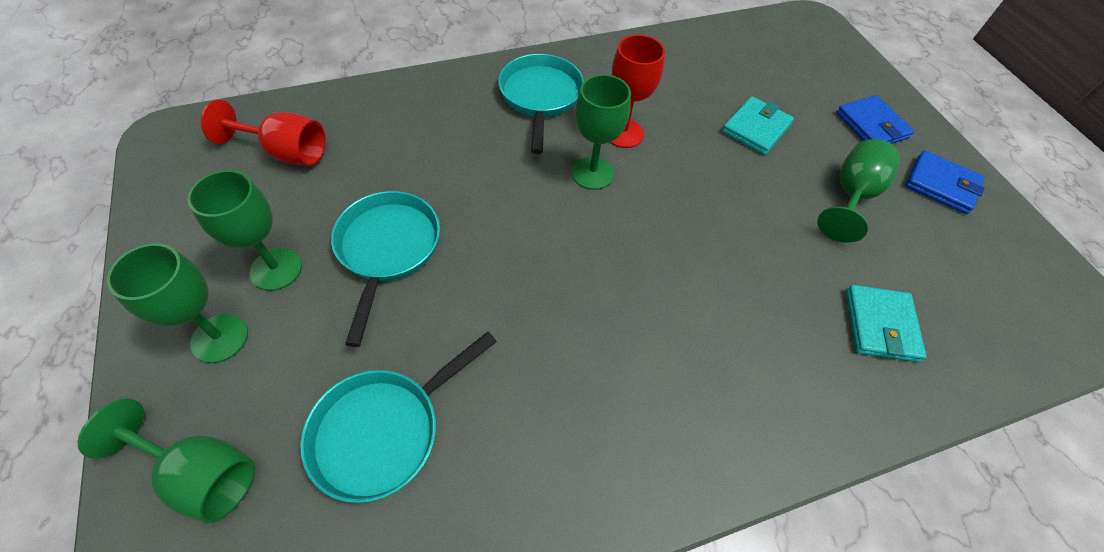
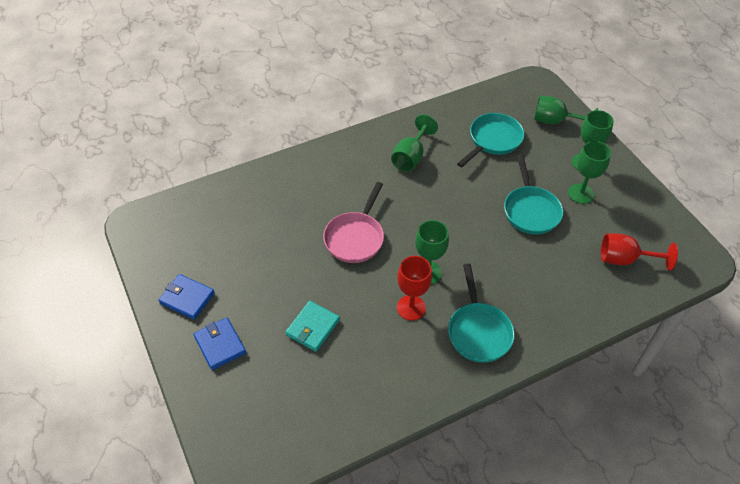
camera: 175 degrees right, 5 degrees down
(702, 241) = (355, 237): none -> pink pan
(851, 196) = (255, 280): green goblet -> green goblet (411, 157)
(880, 325) = (261, 205): turquoise wallet -> none

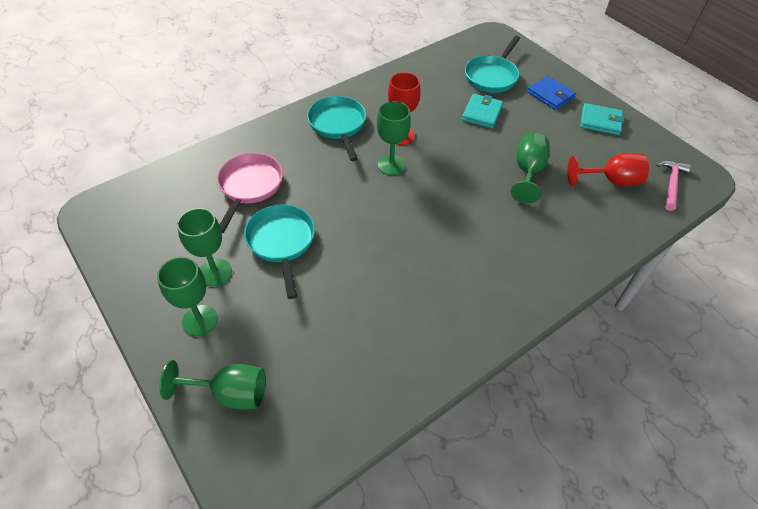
camera: 170 degrees right, 0 degrees up
(170, 218) = (671, 184): none -> pink hammer
(187, 298) = (600, 121): blue wallet -> turquoise wallet
(355, 237) = (473, 188): pink pan -> pink pan (249, 186)
(411, 157) = (439, 296): green goblet -> green goblet (528, 172)
(493, 140) = (328, 340): turquoise pan -> turquoise pan (492, 76)
(625, 259) = (183, 201): red goblet -> red goblet (610, 181)

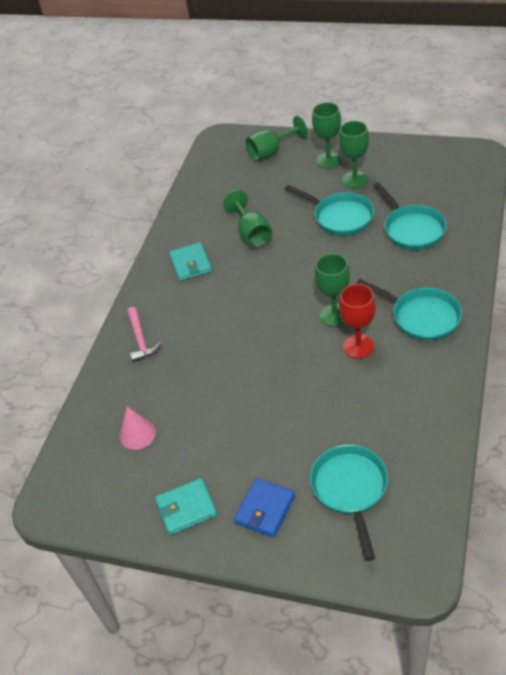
camera: 150 degrees right, 5 degrees down
(249, 186) = (412, 229): pink pan -> turquoise pan
(482, 113) = (313, 426): turquoise wallet -> turquoise wallet (190, 264)
(528, 172) = (217, 390): green goblet -> green goblet (252, 234)
(550, 95) = (265, 509): blue wallet -> blue wallet turned 75 degrees counterclockwise
(610, 181) = (137, 434): red goblet -> pink cone
(671, 184) = (78, 471): pink hammer -> pink hammer (140, 339)

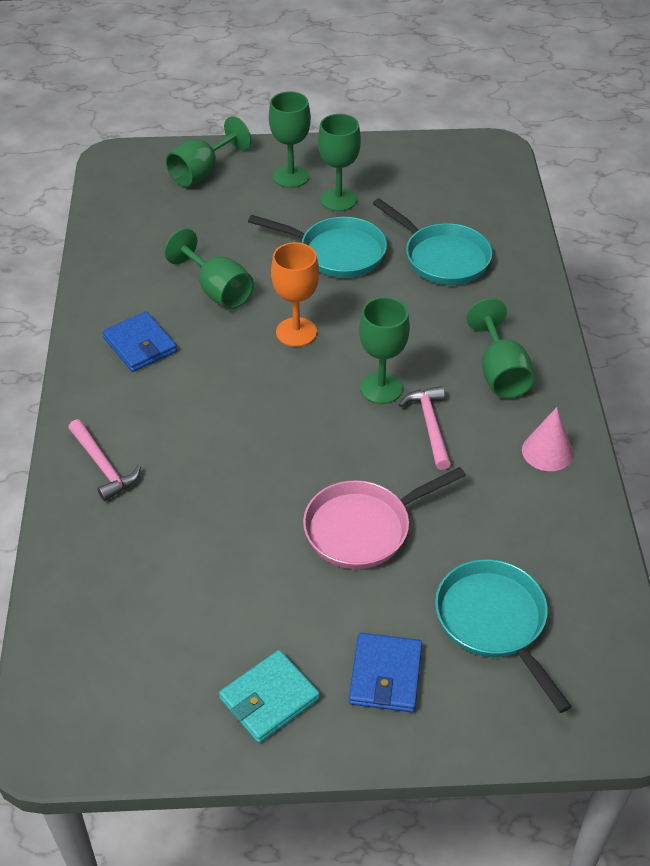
camera: 25 degrees left, 0 degrees up
(137, 434) = (151, 606): pink cone -> pink cone (547, 451)
(190, 264) = (140, 345): turquoise wallet -> blue wallet
(287, 408) = (363, 528): none -> pink pan
(292, 269) = (296, 332): none -> orange goblet
(358, 346) = (430, 425): red goblet -> pink hammer
(421, 317) = (500, 373): turquoise pan -> green goblet

